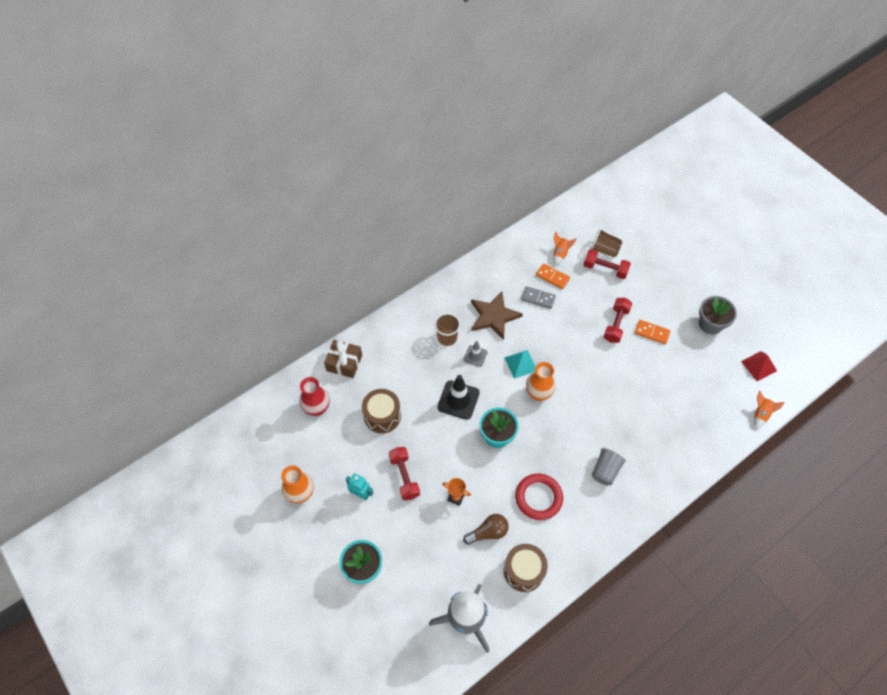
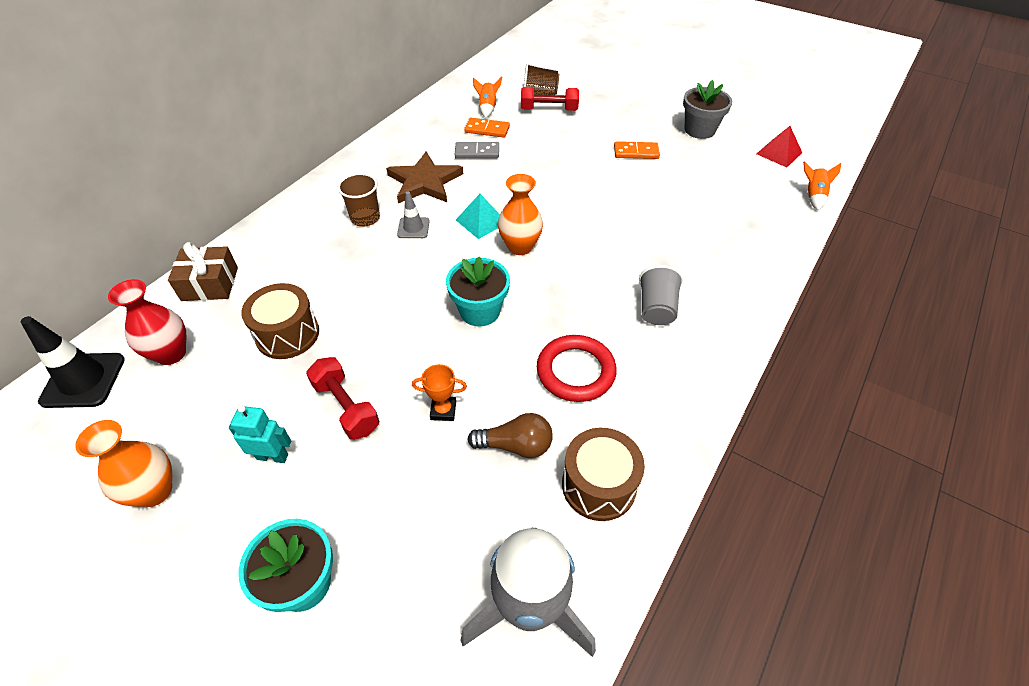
camera: 20 degrees left, 10 degrees down
(458, 400) = (405, 283): black traffic cone -> black traffic cone (83, 380)
(488, 532) = (515, 445): brown light bulb -> brown light bulb turned 45 degrees clockwise
(616, 324) = (588, 155): red dumbbell -> none

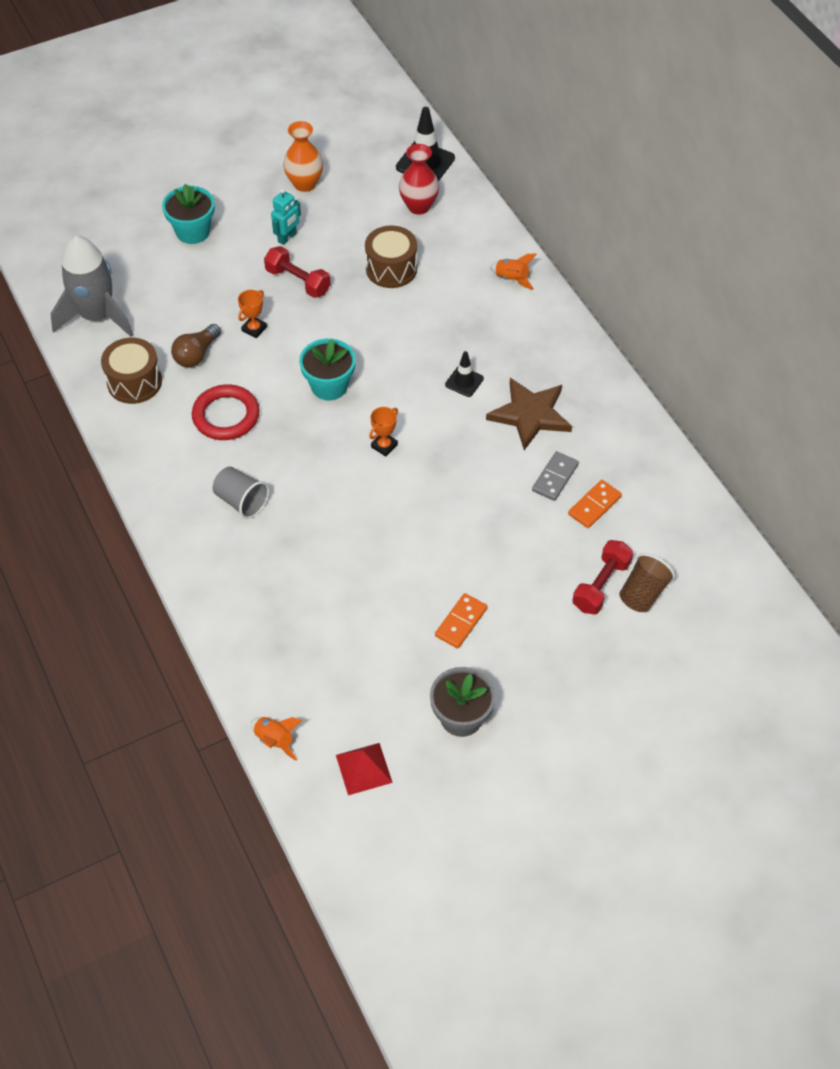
camera: 120 degrees right, 5 degrees up
(210, 284) = (482, 238): brown gift -> none
(346, 407) = (298, 281): red dumbbell -> red dumbbell turned 45 degrees clockwise
(365, 218) = (502, 353): brown cup -> none
(413, 228) = (464, 381): grey traffic cone -> black traffic cone
(481, 221) = (439, 433): turquoise pyramid -> none
(487, 108) = (642, 526): orange rocket -> orange rocket (512, 279)
(520, 247) = (384, 446): orange vase -> orange trophy

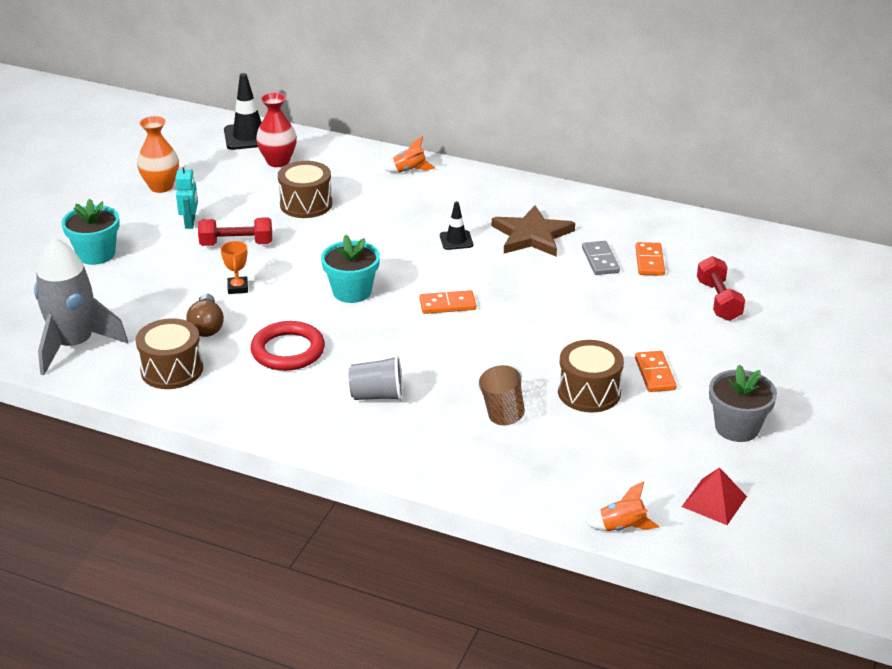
camera: 40 degrees left, 20 degrees down
(384, 446) = (447, 305): orange trophy -> orange domino
(391, 604) = (589, 392): none -> brown drum
(643, 593) = (751, 290): brown cup -> brown cup (502, 411)

